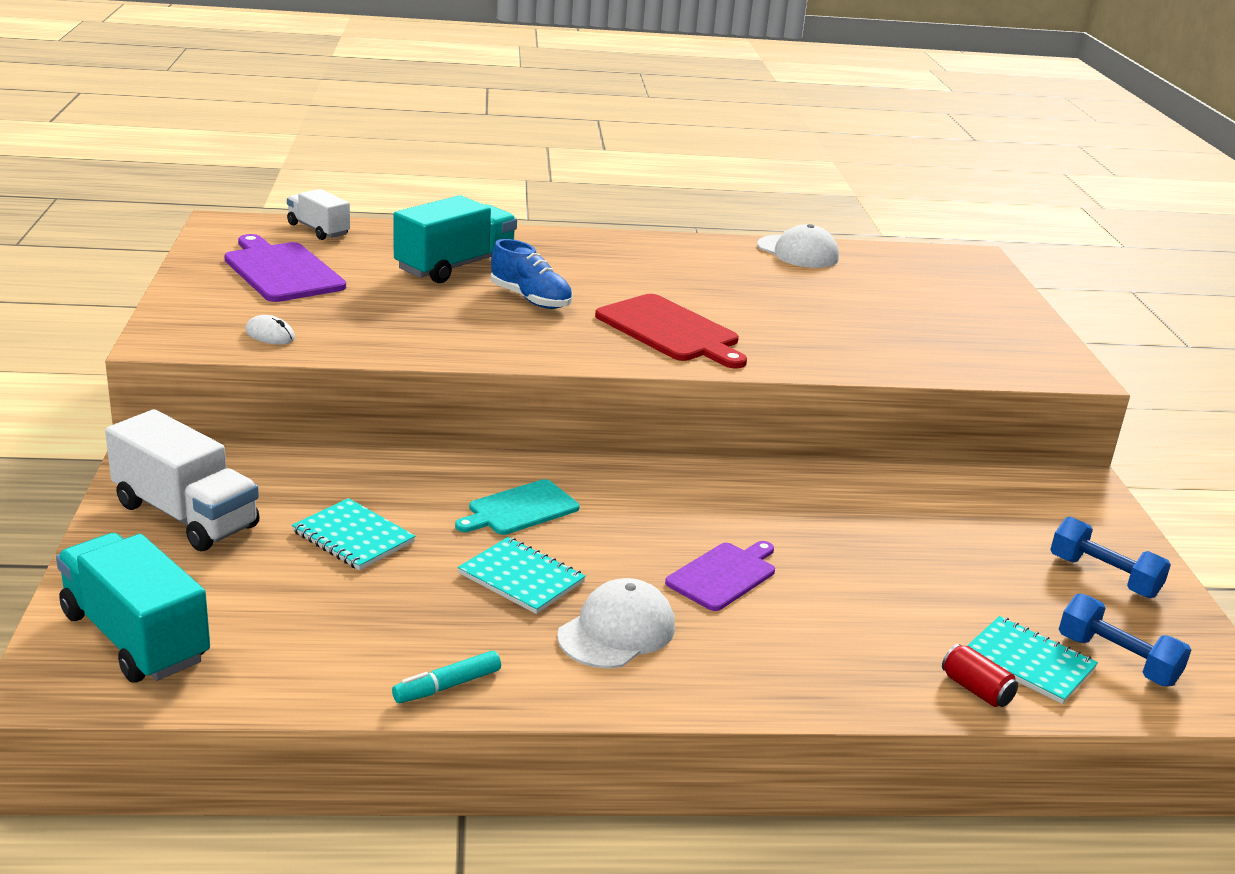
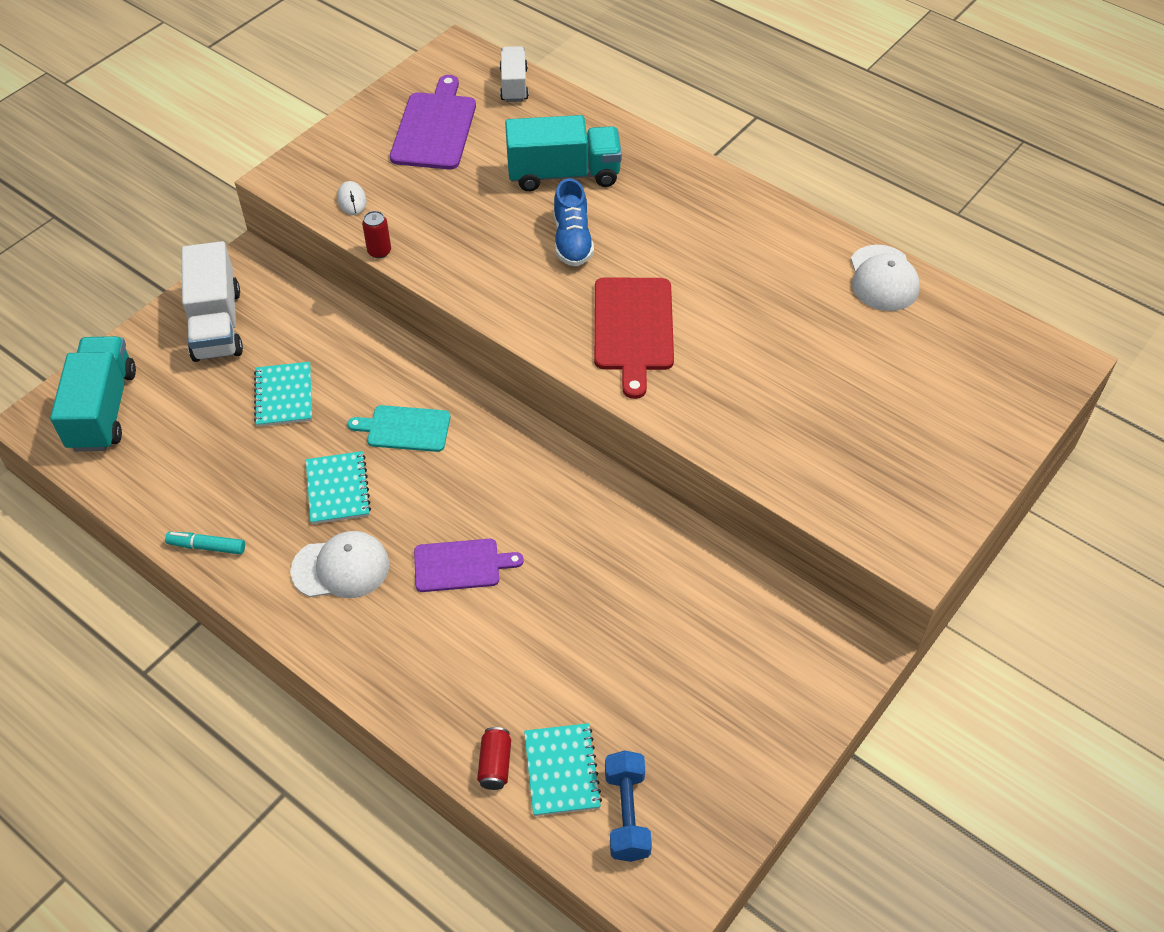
camera: 45 degrees right, 25 degrees up
(357, 357) = (379, 251): none -> red can
(1103, 576) = (731, 744): blue dumbbell -> none

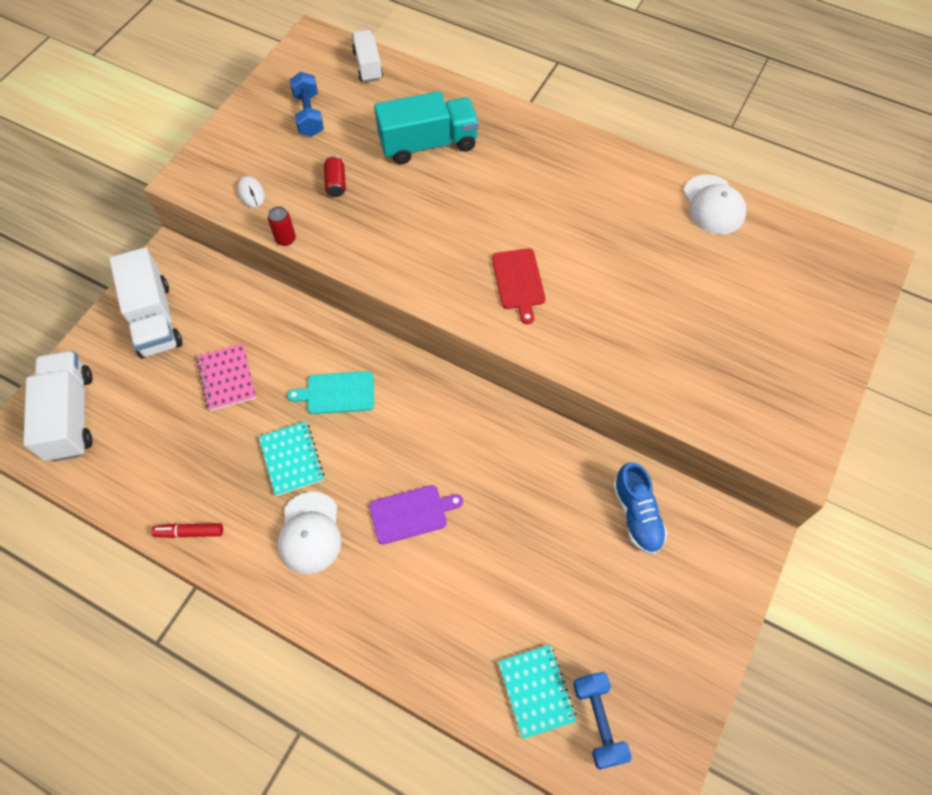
camera: 10 degrees left, 10 degrees up
(103, 410) = (70, 416): turquoise truck -> white truck
(207, 547) = (189, 532): turquoise marker -> red marker
(284, 396) = (227, 378): turquoise notebook -> pink notebook
(341, 568) = (310, 533): white cap -> white cap turned 105 degrees clockwise
(435, 128) = (309, 114): purple cutting board -> blue dumbbell
(495, 764) = (479, 695): red can -> red can (336, 183)
(572, 240) = (449, 205): blue shoe -> blue shoe (636, 515)
(633, 329) = (518, 282): red cutting board -> red cutting board, size x0.65

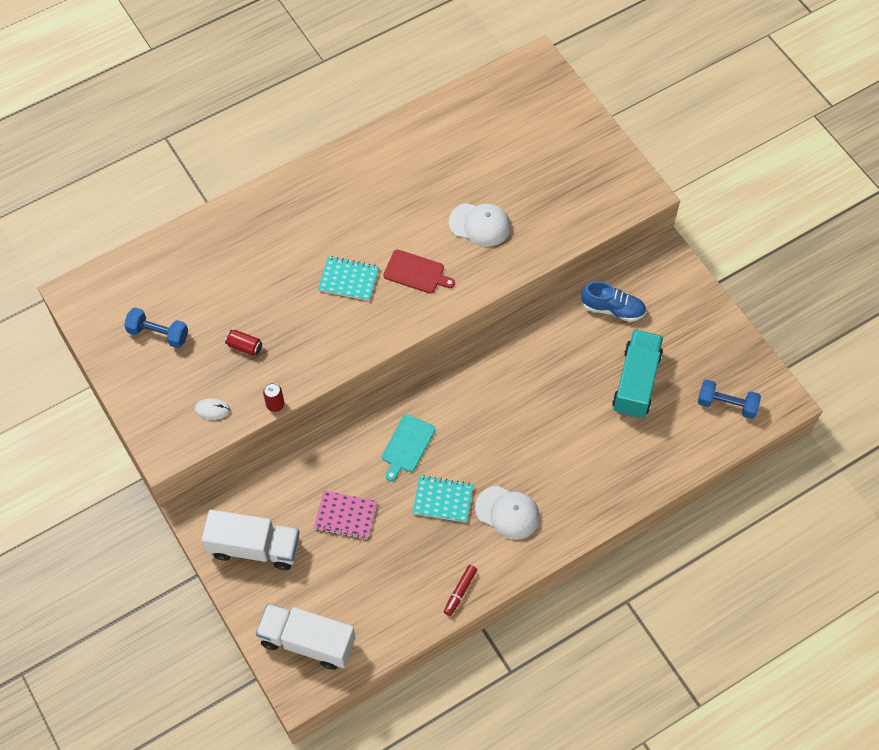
camera: 60 degrees left, 0 degrees up
(368, 66) = (135, 267): white truck -> none
(411, 513) = (531, 442): purple cutting board -> none
(428, 144) = (250, 266): turquoise truck -> turquoise truck (636, 382)
(536, 691) = (690, 429): turquoise notebook -> turquoise notebook (348, 279)
(713, 205) = (433, 120): white cap -> white cap (480, 224)

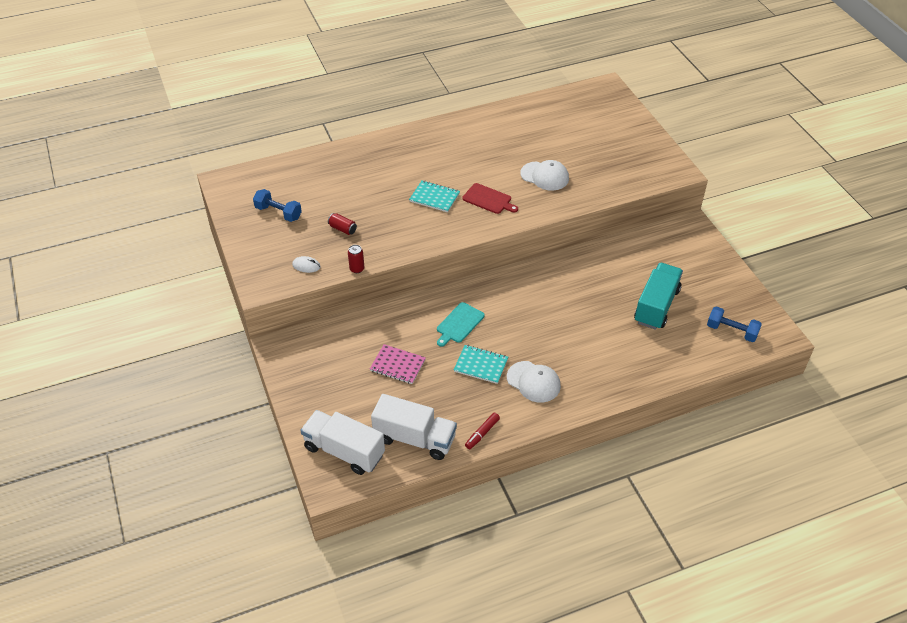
camera: 10 degrees right, 15 degrees down
(254, 547) = (317, 377): white truck -> white truck (414, 438)
(612, 309) = (643, 255): blue shoe -> none

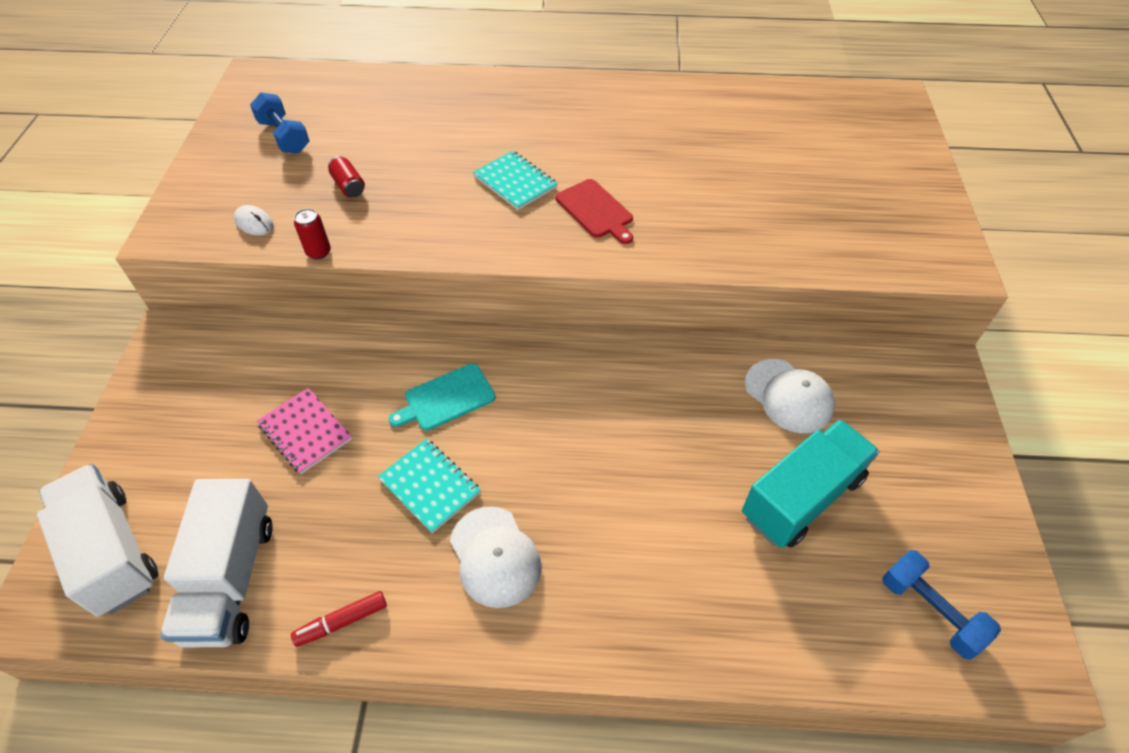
camera: 25 degrees right, 5 degrees up
(414, 438) = (231, 579): white truck -> white truck turned 45 degrees clockwise
(544, 176) = (711, 202): white cap -> white cap (788, 396)

